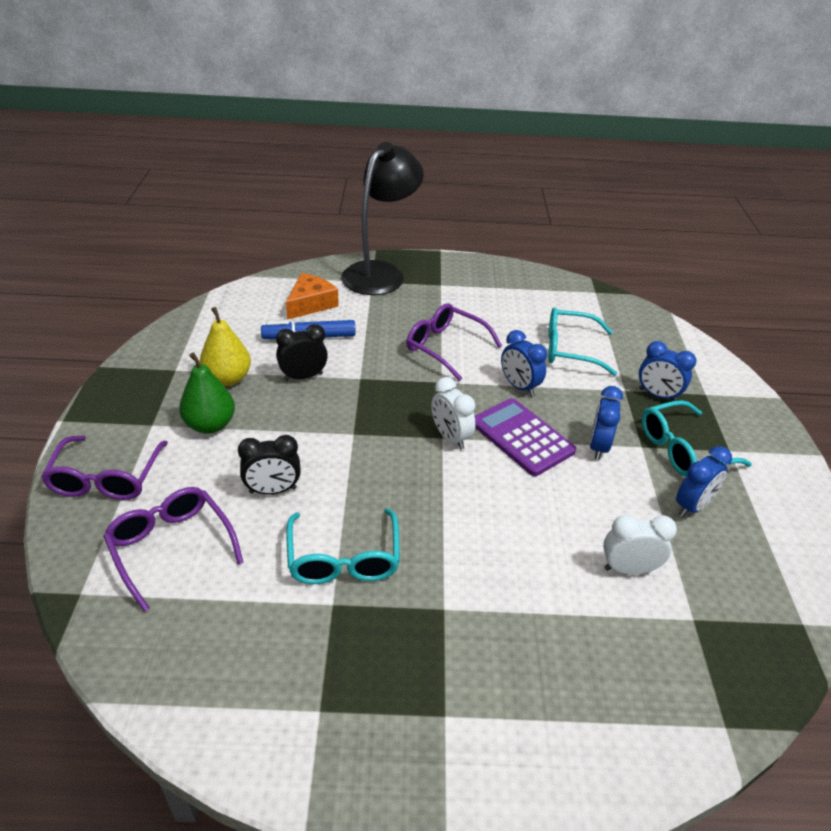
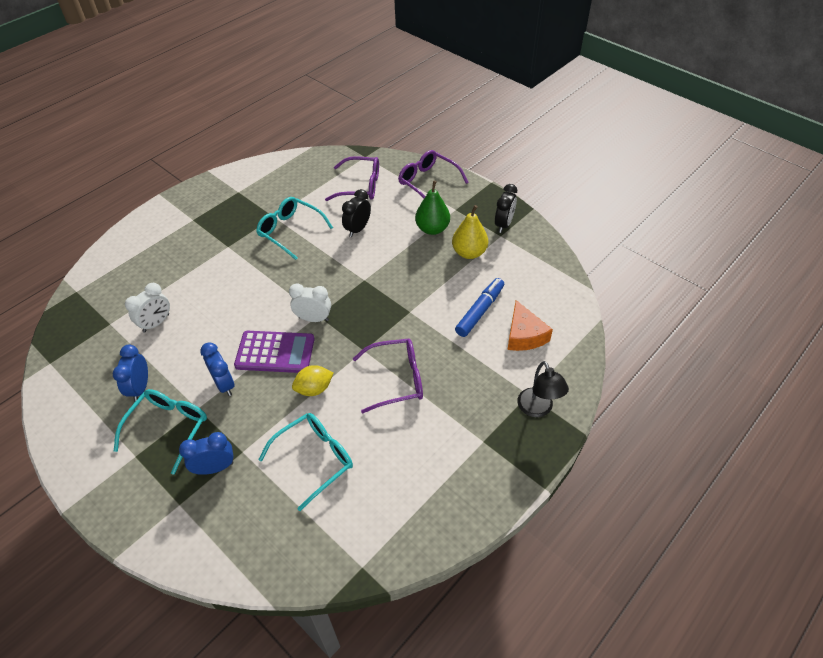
camera: 135 degrees right, 10 degrees up
(303, 377) = (438, 286): black clock -> black clock (504, 224)
(380, 273) = (538, 409): black lamp -> black lamp, size x0.53
(519, 387) = (314, 389): blue clock -> yellow lemon

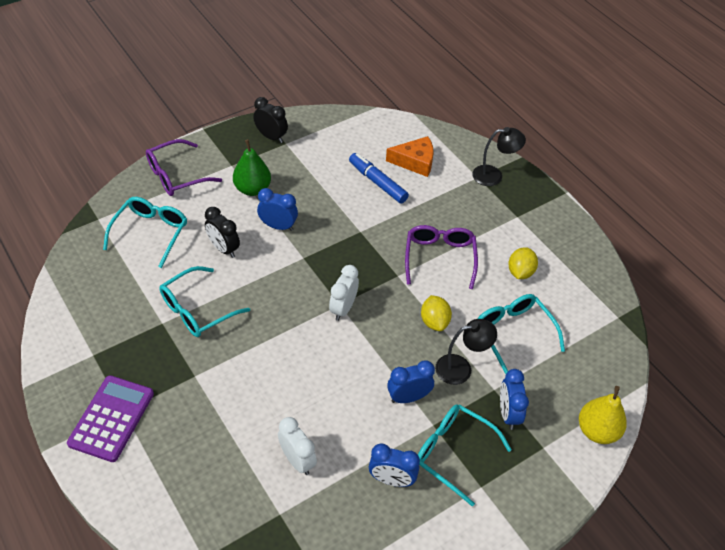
camera: 80 degrees left, 0 degrees up
(263, 419) = (461, 368): none -> black lamp
(275, 352) = (379, 348): purple calculator -> purple calculator (111, 418)
(360, 186) = (150, 233): purple glasses -> turquoise glasses
(395, 255) = (278, 226): none -> blue clock
(400, 455) = (520, 272): none -> yellow lemon
(469, 253) = (299, 171): yellow pear -> yellow pear (597, 431)

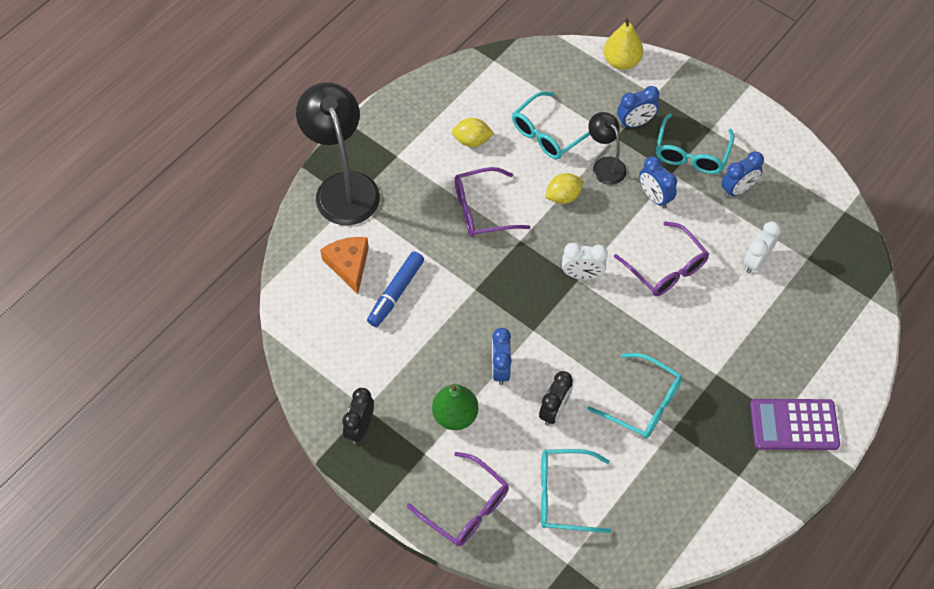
camera: 105 degrees left, 10 degrees up
(323, 377) = (666, 268): none -> purple glasses
(392, 480) = (737, 189): blue clock -> blue clock turned 60 degrees clockwise
(494, 175) = (343, 187): black lamp -> black lamp, size x1.88

